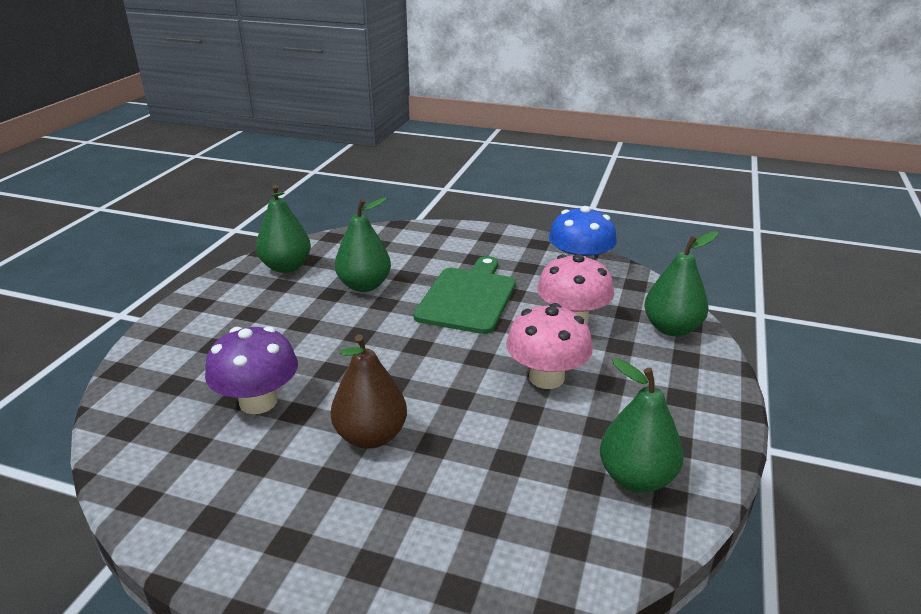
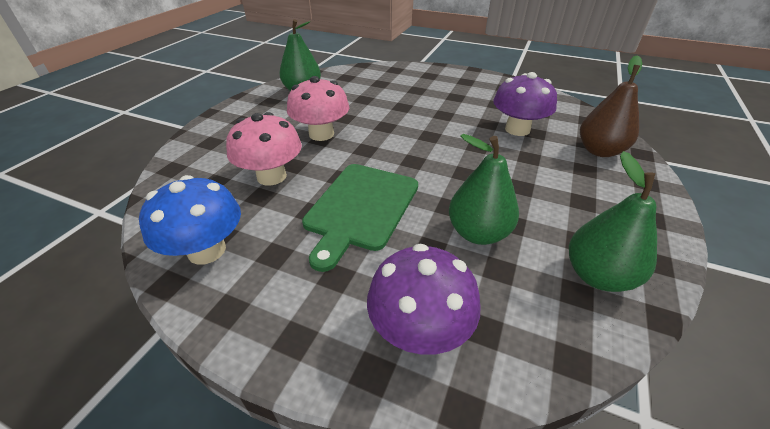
camera: 175 degrees left, 10 degrees up
(371, 436) = (438, 111): brown pear -> brown pear (599, 151)
(417, 242) = (419, 330): none -> purple mushroom
(671, 328) = (193, 164): green pear -> none

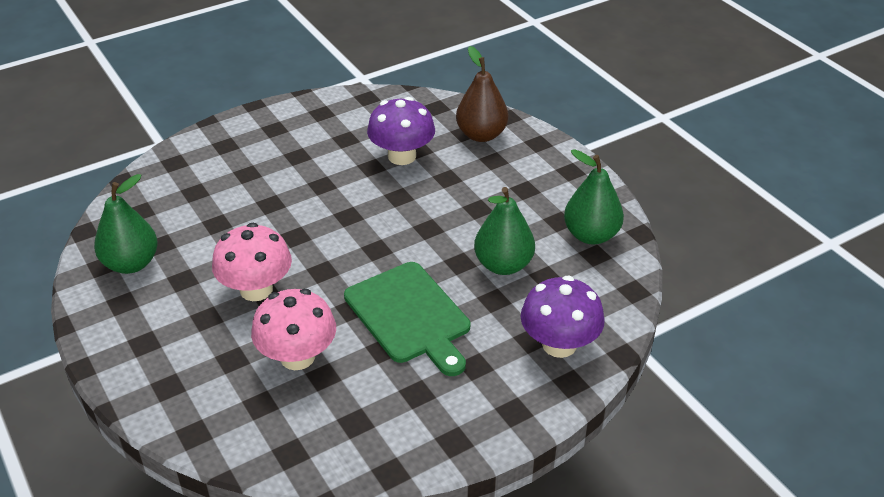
camera: 55 degrees left, 0 degrees up
(207, 250) = (370, 436): blue mushroom -> none

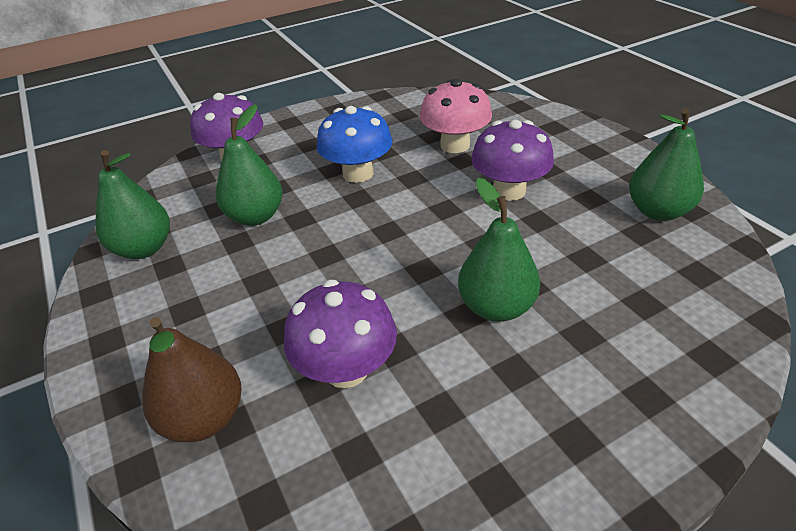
camera: 175 degrees left, 0 degrees up
(256, 289) = (509, 191): pink mushroom -> purple mushroom
(298, 189) = (496, 307): none -> green pear
(410, 316) = (358, 173): green cutting board -> blue mushroom

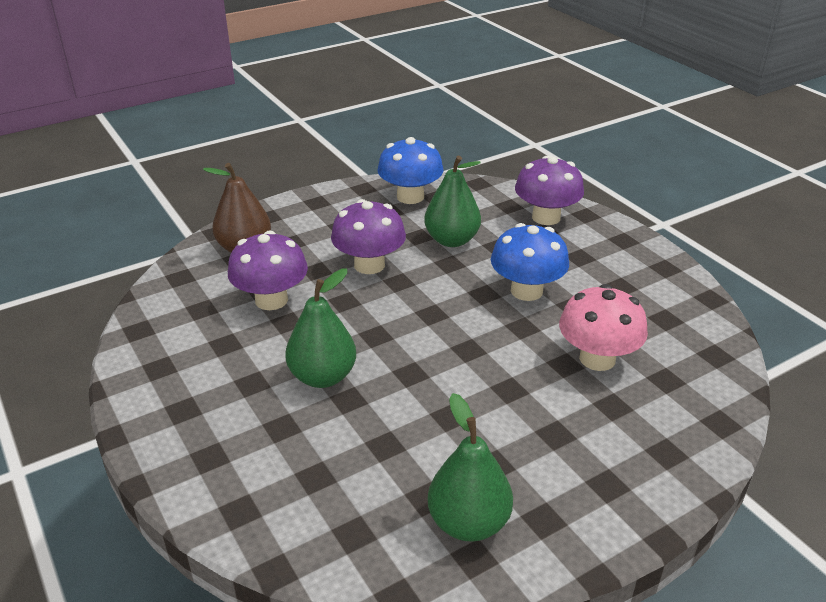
camera: 85 degrees right, 5 degrees down
(144, 248) = (410, 197): green pear -> blue mushroom
(509, 191) = (503, 397): purple mushroom -> purple mushroom (369, 265)

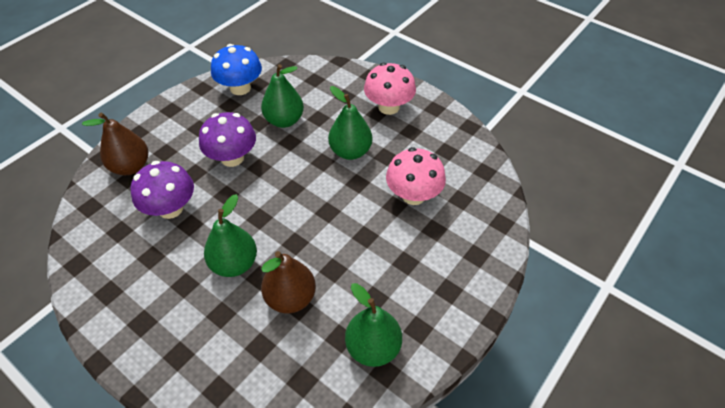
camera: 20 degrees left, 15 degrees up
(379, 433) = (290, 298): none -> brown pear
(526, 291) = (350, 152): blue mushroom -> green pear
(546, 217) = (343, 84): purple mushroom -> none
(599, 253) = (389, 107): none -> pink mushroom

